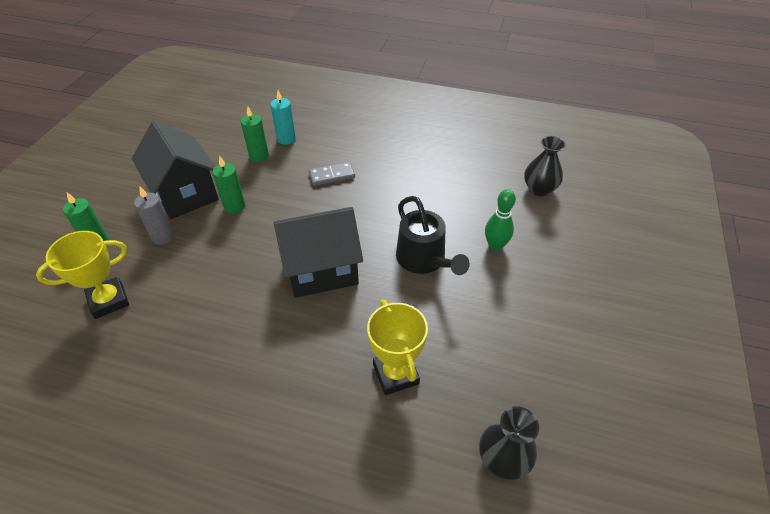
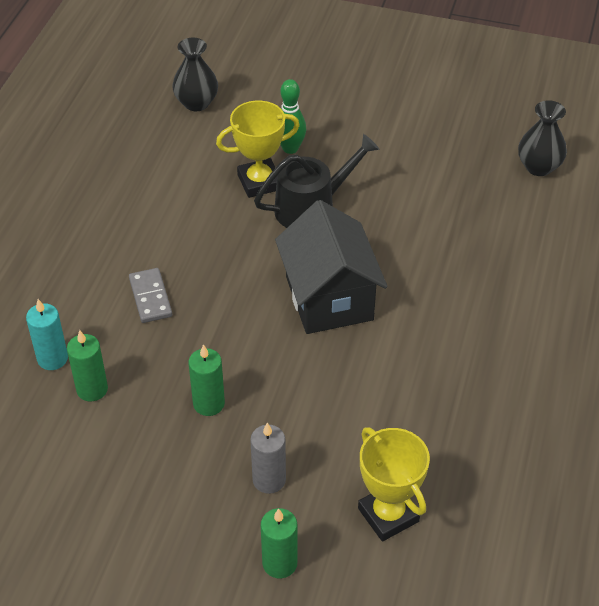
camera: 90 degrees left, 0 degrees up
(185, 193) = (175, 472): black house -> none
(395, 374) = (465, 233): yellow trophy -> yellow trophy (259, 182)

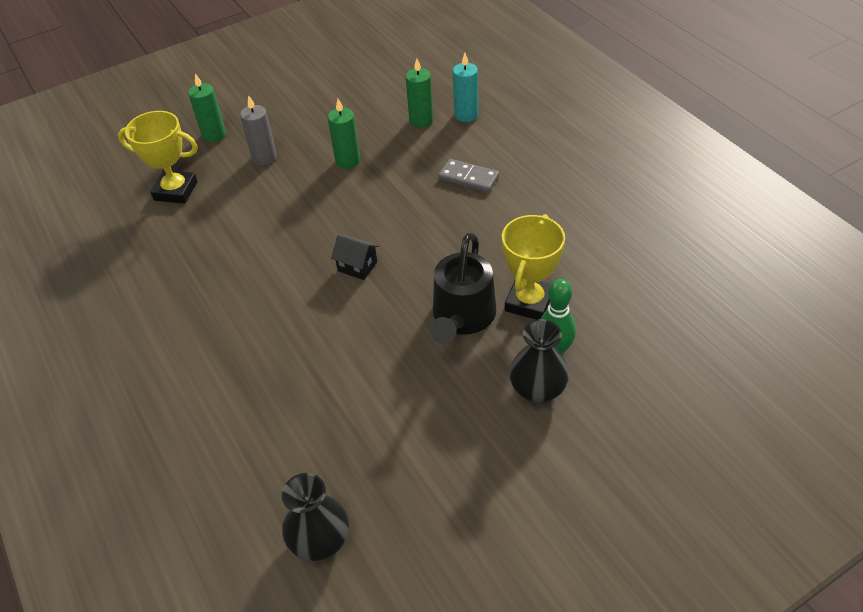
camera: 135 degrees right, 0 degrees up
(196, 103) = (688, 321): black vase -> black vase (537, 390)
(329, 298) = (357, 266): black house -> black house, size x0.41

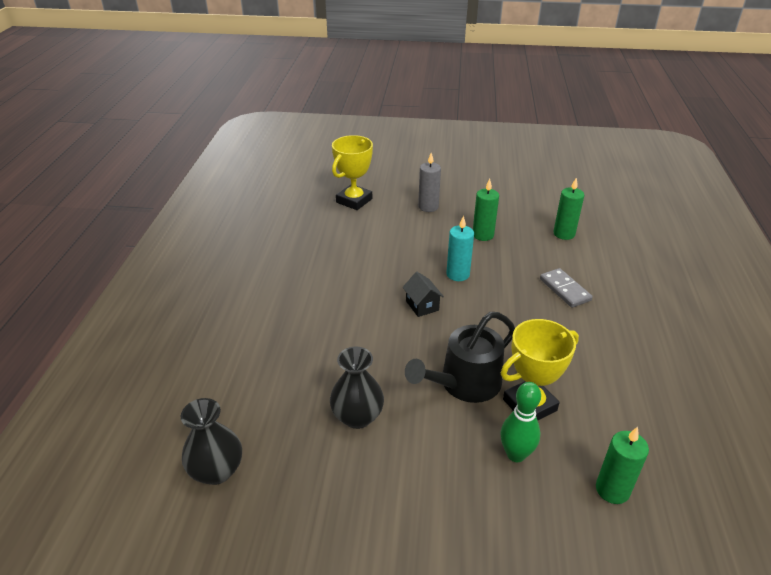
camera: 35 degrees right, 10 degrees down
(176, 191) = (354, 200): yellow trophy -> yellow trophy turned 75 degrees clockwise
(214, 135) = (410, 179): green candle -> green candle (612, 490)
(466, 115) = (604, 246): turquoise candle -> turquoise candle (458, 274)
(537, 390) = (473, 475): black vase -> black vase (357, 417)

